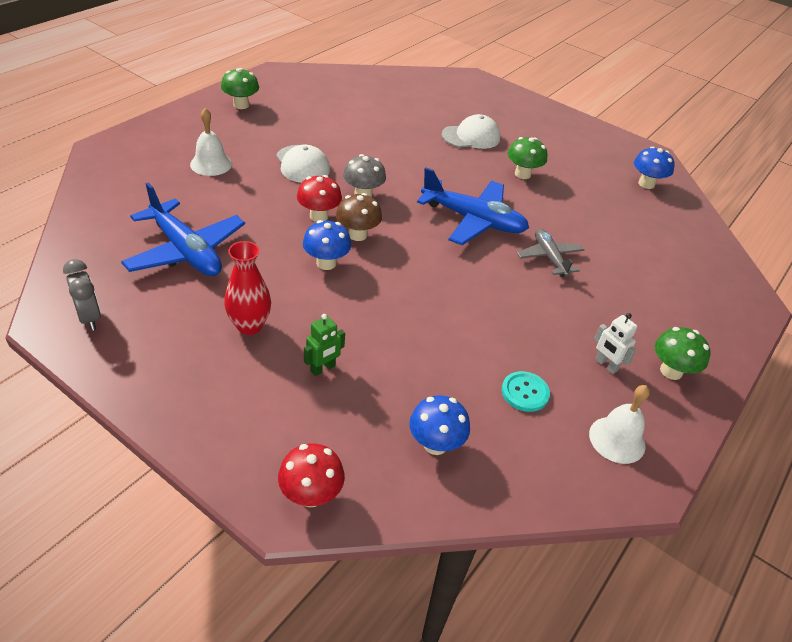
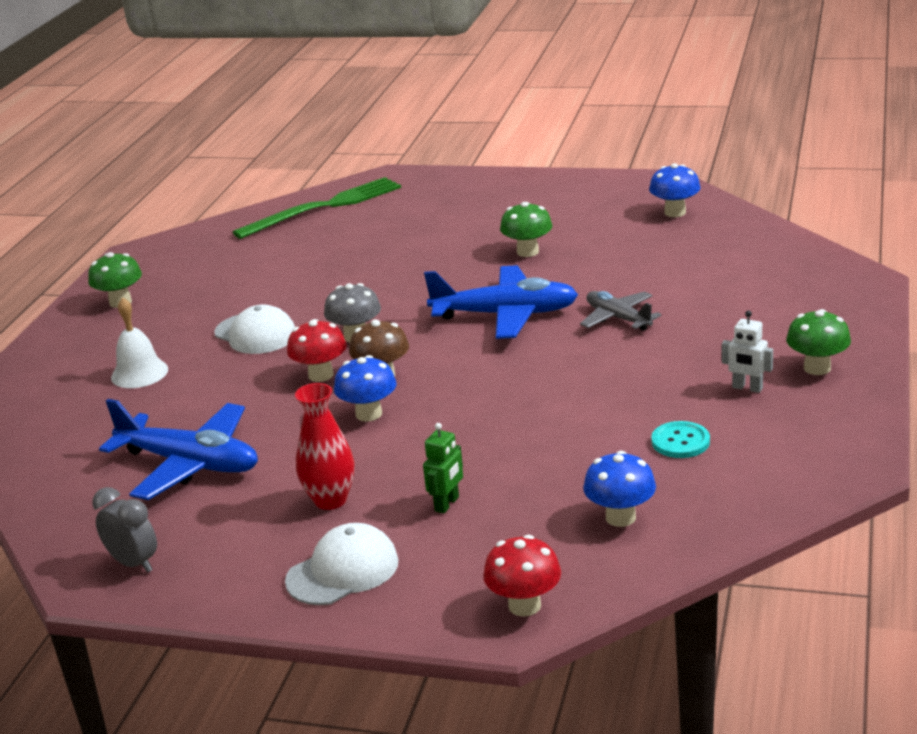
camera: 15 degrees left, 15 degrees down
(414, 85) = (324, 207): none -> green fork
(471, 137) = (438, 236): white cap -> white cap (343, 571)
(617, 439) = (802, 443): white bell -> none

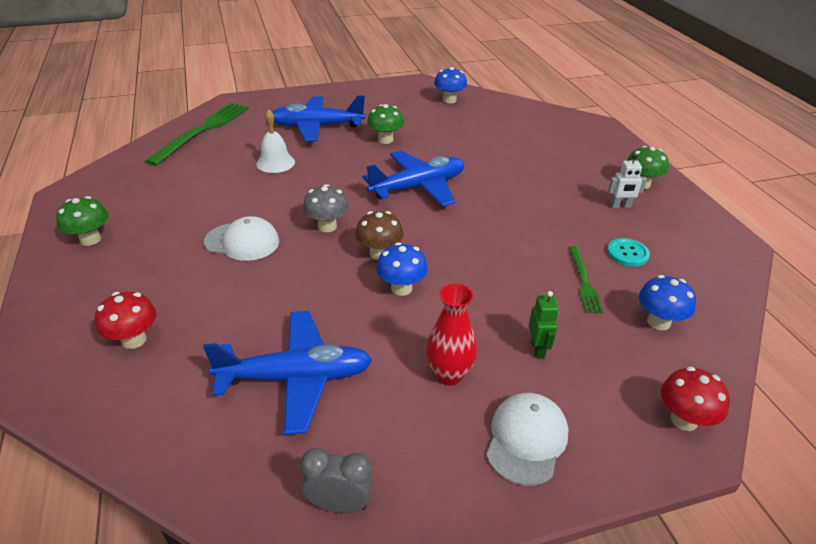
camera: 35 degrees left, 10 degrees up
(139, 373) = (167, 302): white bell -> white bell (275, 163)
(321, 375) = (331, 264): red mushroom -> red mushroom (134, 340)
(459, 222) = (317, 127): none -> blue plane
(583, 457) = (584, 281): none -> green fork
(618, 318) = (493, 175): grey plane -> none

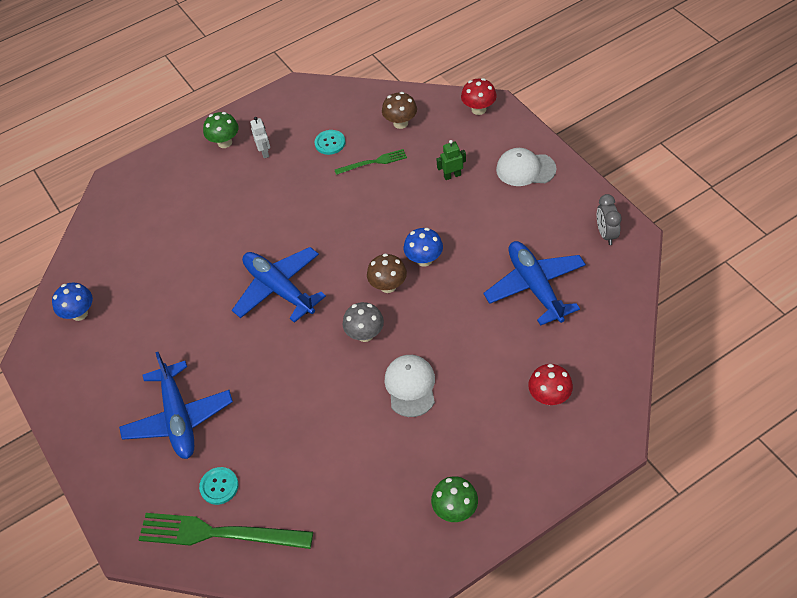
camera: 100 degrees left, 15 degrees up
(240, 135) = (219, 486): none -> turquoise button
(275, 163) = (270, 422): white bell -> none
(385, 140) = (193, 343): green mushroom -> none
(449, 374) = (494, 213): red vase -> none
(658, 322) = (400, 123): blue mushroom -> brown mushroom

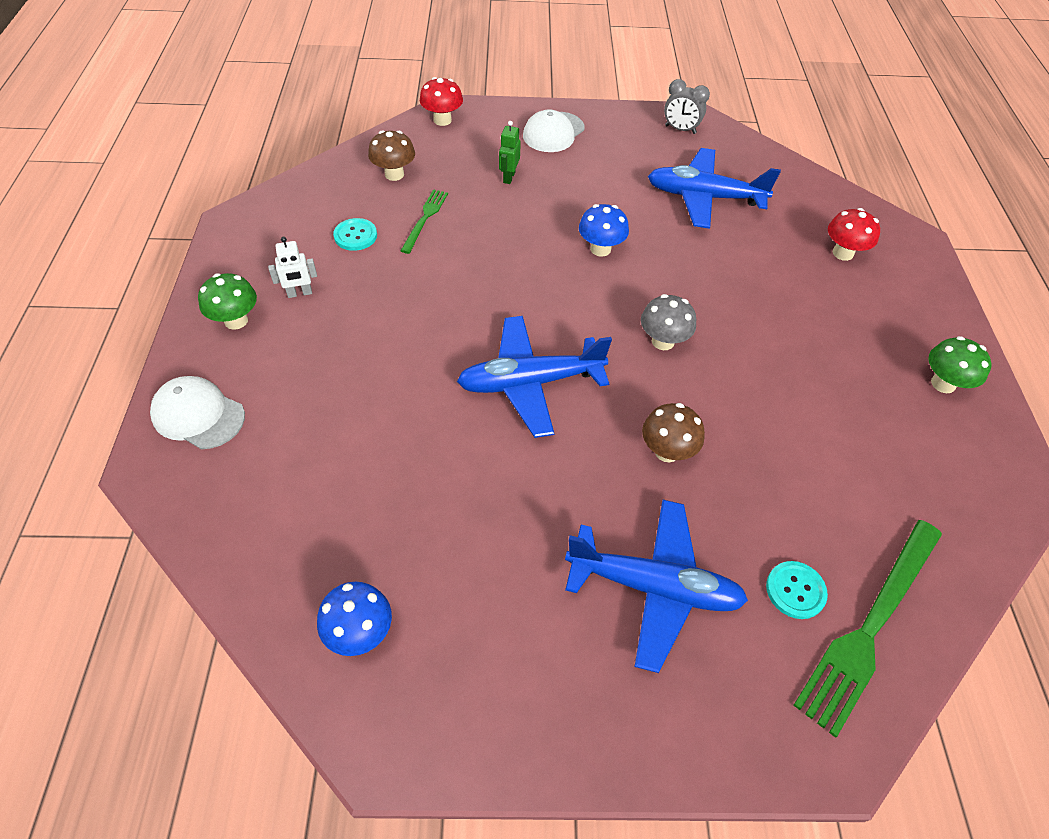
camera: 65 degrees left, 0 degrees up
(264, 152) = (299, 293): white robot -> white robot turned 150 degrees clockwise
(388, 286) = (611, 291): brown mushroom -> brown mushroom (667, 451)
(410, 386) = (762, 340): white cap -> white cap (198, 415)

